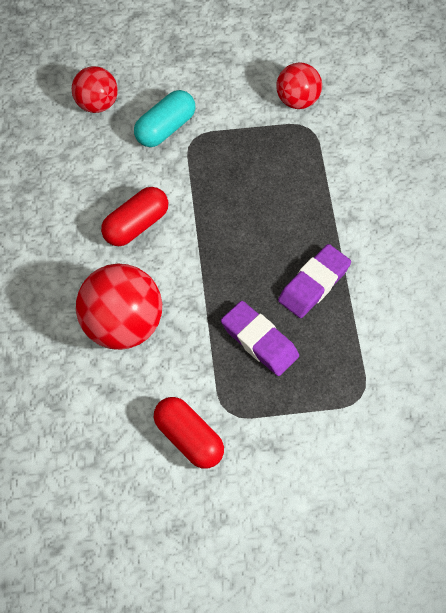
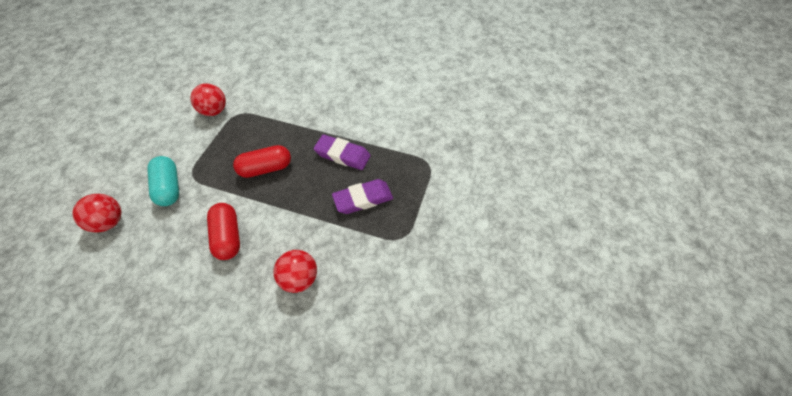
camera: 65 degrees left, 5 degrees down
(122, 325) = (300, 278): red ball -> red ball, size x0.61
(189, 438) = (409, 270): red capsule -> red capsule (266, 168)
(314, 284) = (342, 155): purple eraser -> purple eraser turned 45 degrees counterclockwise

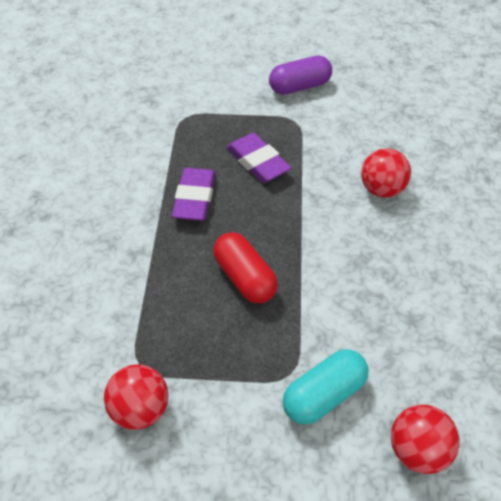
camera: 105 degrees left, 5 degrees down
(228, 236) = (366, 277): red capsule -> none
(447, 254) = (299, 87): none -> purple capsule

